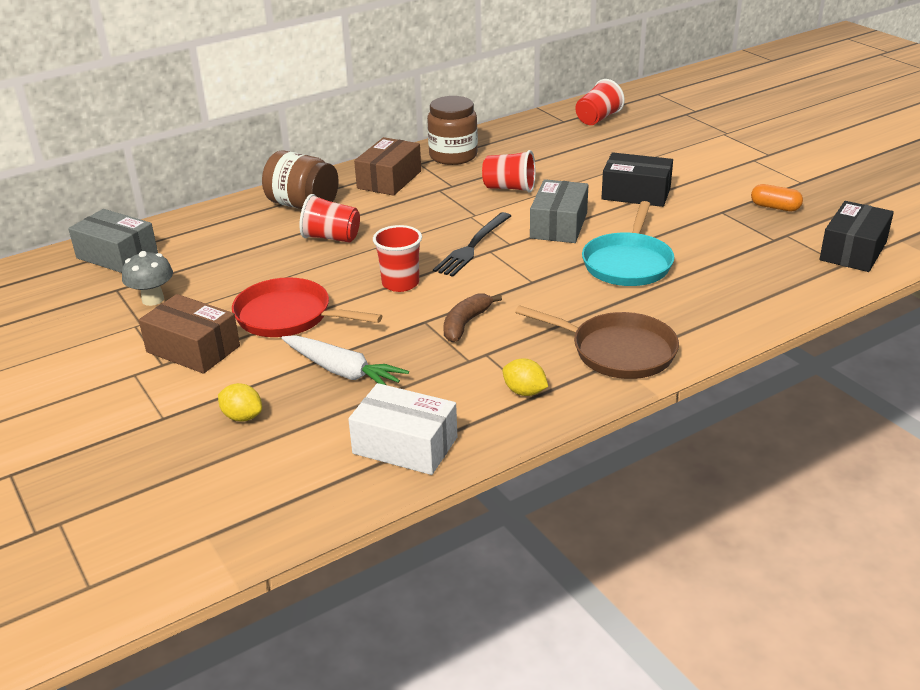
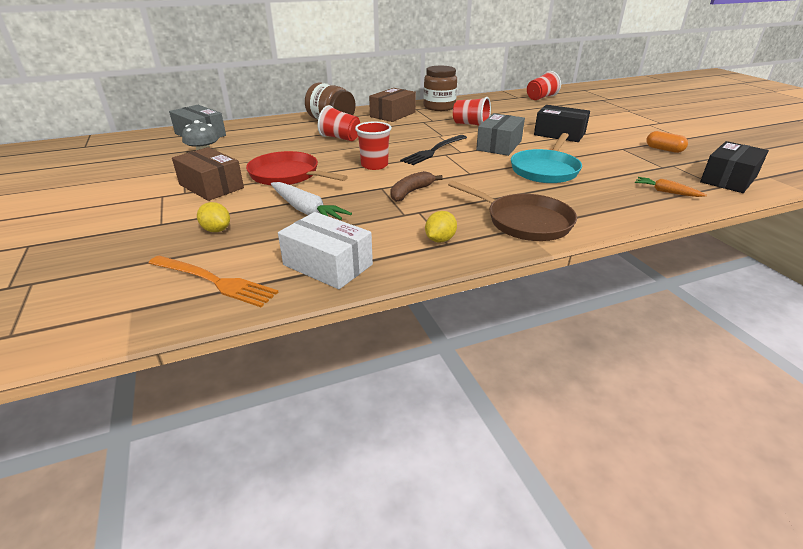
camera: 10 degrees right, 0 degrees up
(282, 487) = (214, 281): none -> orange fork
(524, 392) = (440, 240): yellow lemon -> yellow lemon turned 75 degrees clockwise
(779, 282) = (666, 192): none -> orange carrot

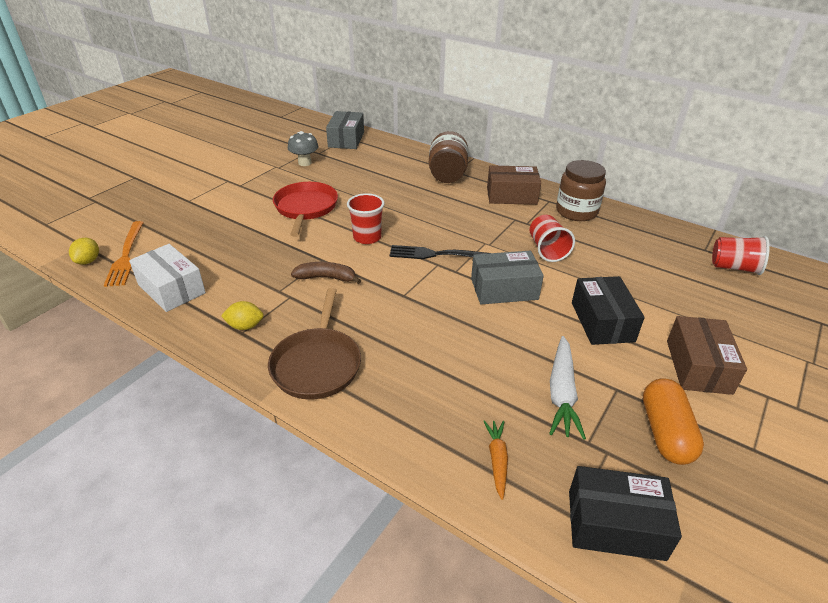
camera: 55 degrees right, 5 degrees up
(211, 186) = (258, 189): brown box -> brown box (698, 366)
(216, 230) = (193, 223): yellow lemon -> yellow lemon (88, 261)
(306, 210) = (249, 244): white carrot -> white carrot (562, 393)
(328, 264) = (171, 289): white box -> white box turned 45 degrees counterclockwise
(340, 138) = (411, 196): red cup -> none
(545, 170) = (466, 342): turquoise pan -> none
(664, 149) = (665, 432): orange capsule -> orange capsule, size x1.55

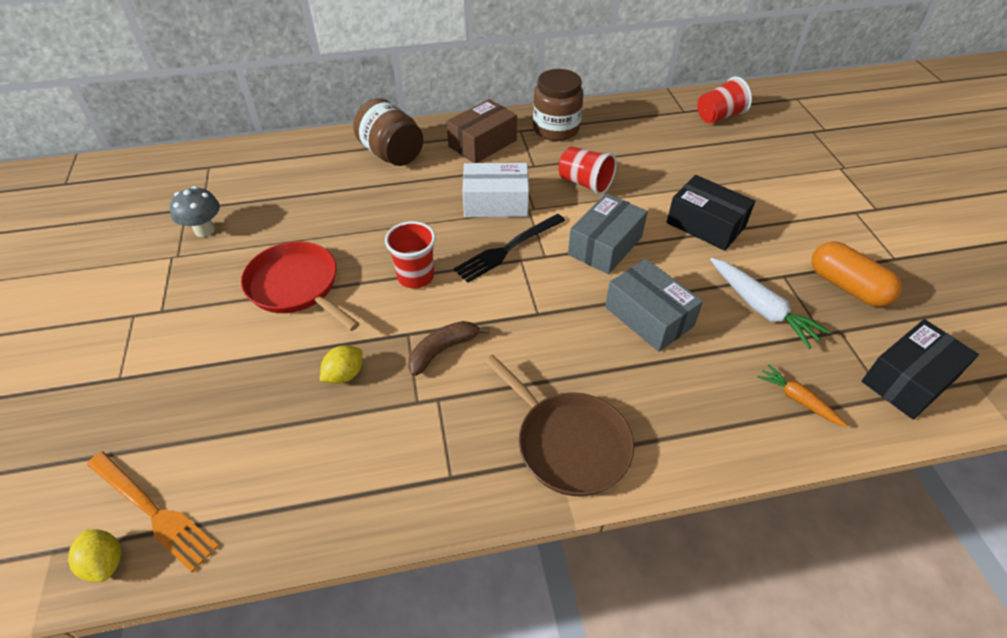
camera: 45 degrees left, 10 degrees up
(171, 289) = (290, 499): white box -> white box (495, 202)
(245, 326) = (444, 467): yellow lemon -> yellow lemon (344, 375)
(346, 139) = (212, 170): grey box -> grey box (649, 316)
(698, 366) = (800, 218): brown box -> none

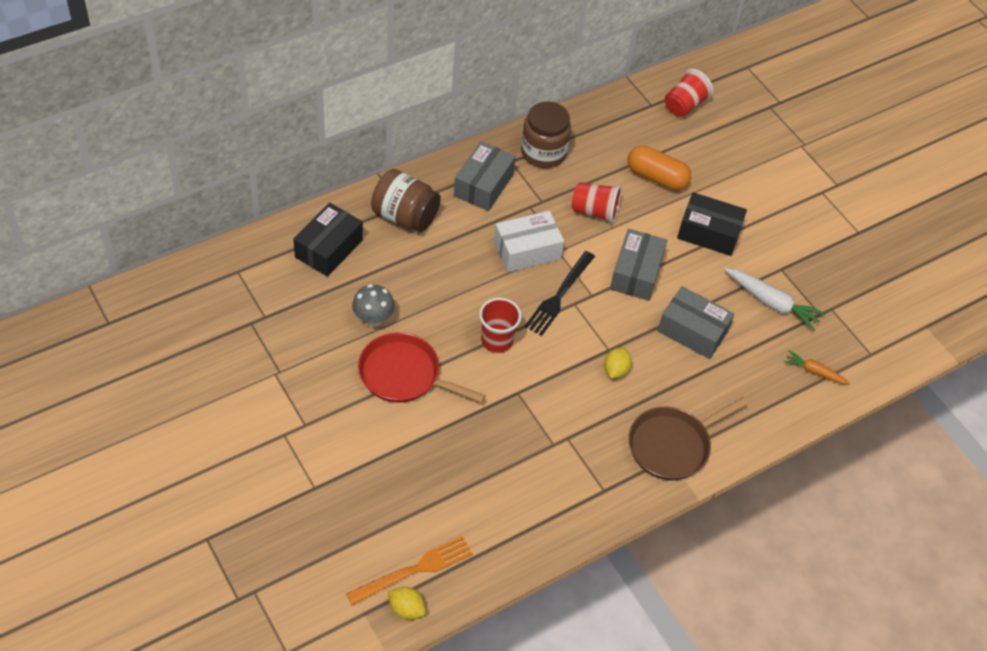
camera: 25 degrees left, 5 degrees up
(153, 511) = (414, 570): orange fork -> orange fork turned 45 degrees counterclockwise
(204, 230) = (285, 340): grey mushroom -> grey mushroom (373, 319)
(344, 375) = (488, 438): yellow lemon -> yellow lemon (615, 370)
(443, 350) = (551, 399): brown banana -> none
(482, 143) = (483, 185): brown box -> grey box
(568, 443) = (672, 445): brown pan -> brown pan turned 120 degrees clockwise
(847, 286) = (828, 268): orange capsule -> orange capsule (656, 177)
(908, 380) = (883, 337): black box -> black box (328, 248)

